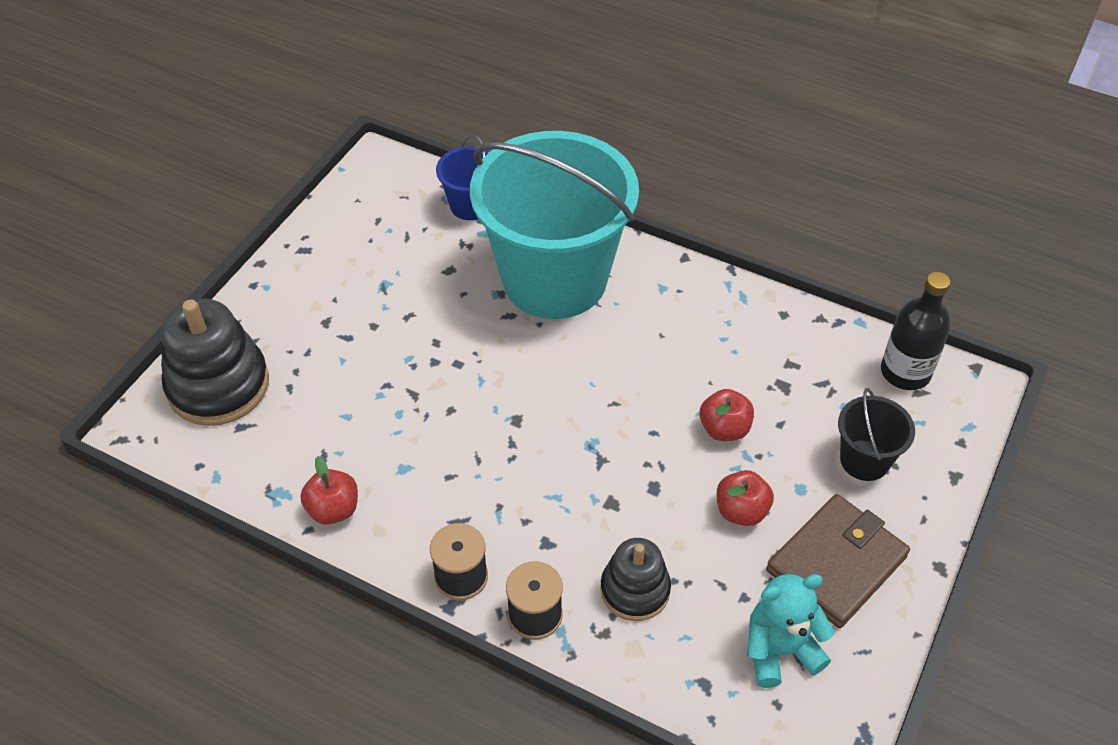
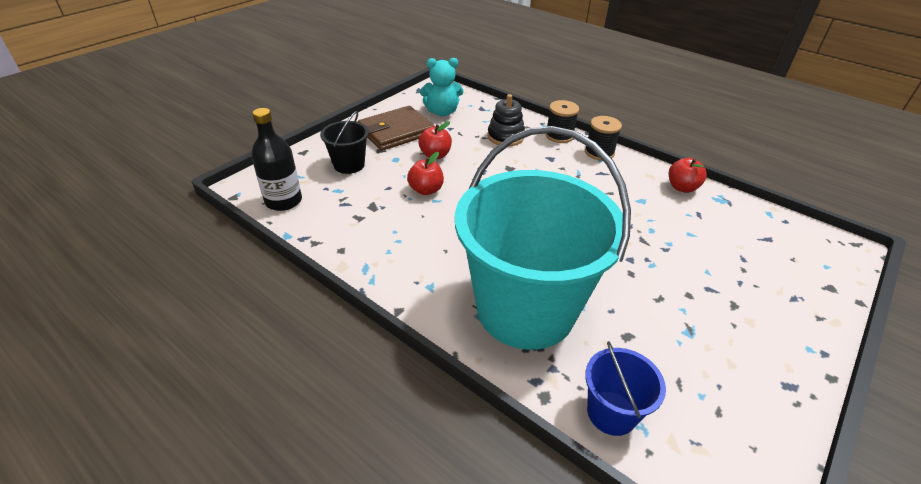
camera: 170 degrees left, 10 degrees down
(218, 385) = (803, 268): black stacking toy -> none

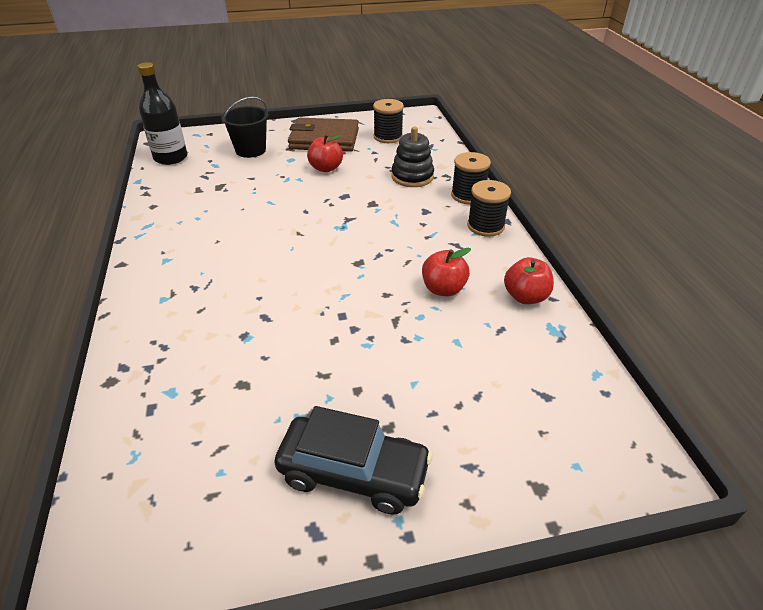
camera: 40 degrees right, 0 degrees up
(426, 190) = (275, 191): red apple -> red apple (443, 289)
(442, 112) = (388, 137): turquoise teddy bear -> black spool
(525, 309) = (200, 314): turquoise bucket -> none
(611, 413) = (132, 427): blue bucket -> none
(758, 341) = (353, 473): none -> black car

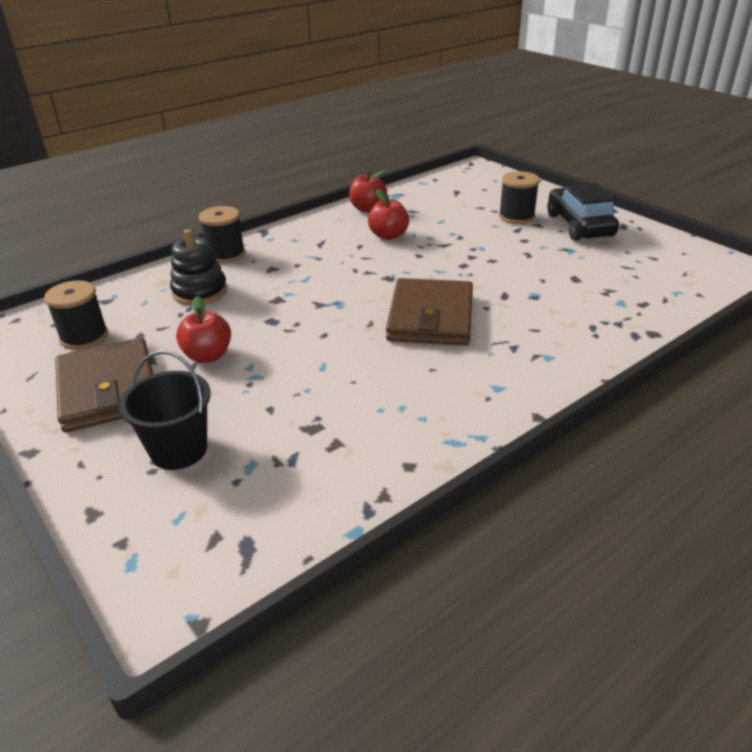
camera: 115 degrees left, 5 degrees down
(171, 158) = (251, 539): black bottle -> none
(276, 262) = (430, 317): none -> brown wallet
(485, 226) = (279, 237): black spool -> black spool (516, 217)

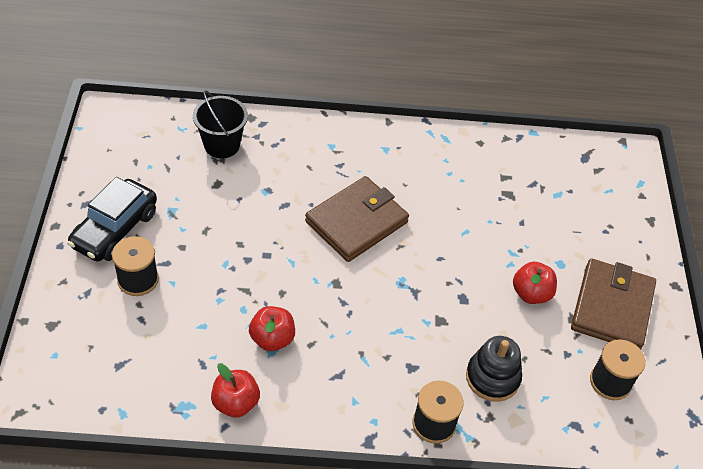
camera: 145 degrees left, 15 degrees up
(179, 450) = (589, 229): black bucket -> black bucket (222, 145)

